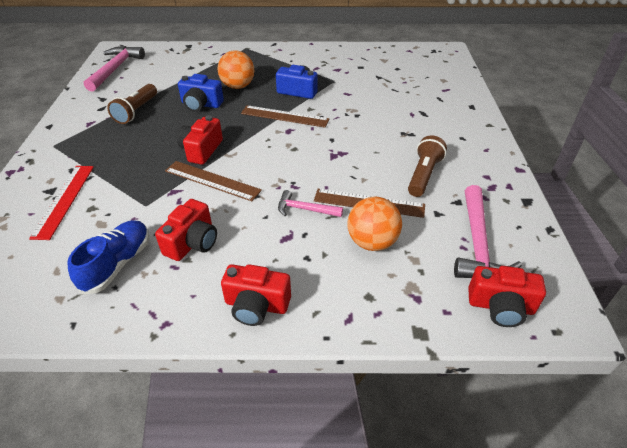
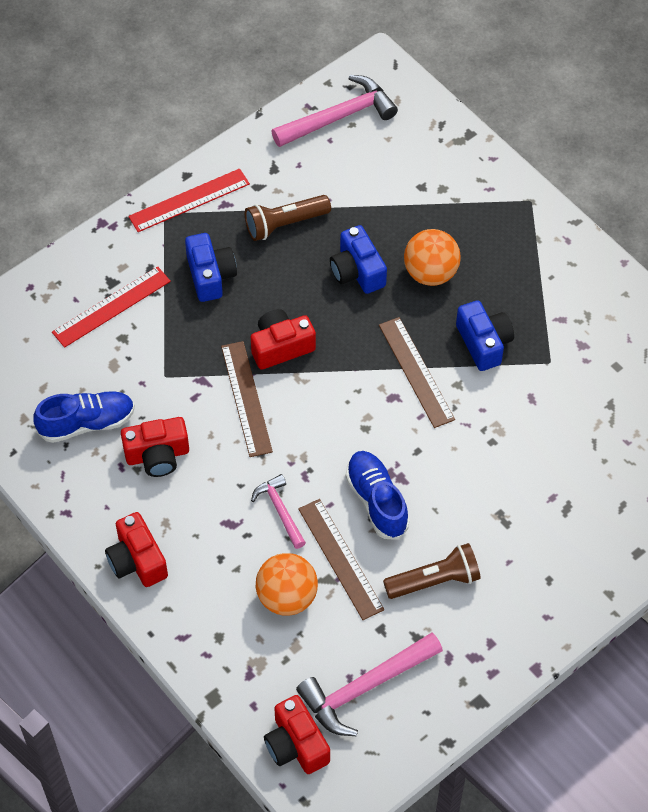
camera: 50 degrees right, 15 degrees up
(63, 133) = (189, 200): none -> red ruler
(118, 150) = (210, 276): none -> blue camera
(345, 168) = (376, 501): none -> blue shoe

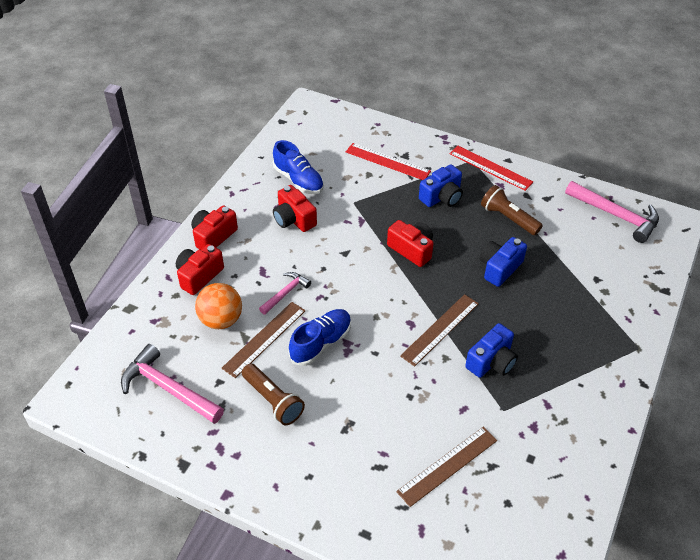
camera: 65 degrees right, 10 degrees down
(246, 398) = (361, 246): brown ruler -> brown ruler (447, 465)
(296, 745) = (109, 364): red camera -> red camera (199, 276)
(430, 273) = (528, 309): orange ball -> none

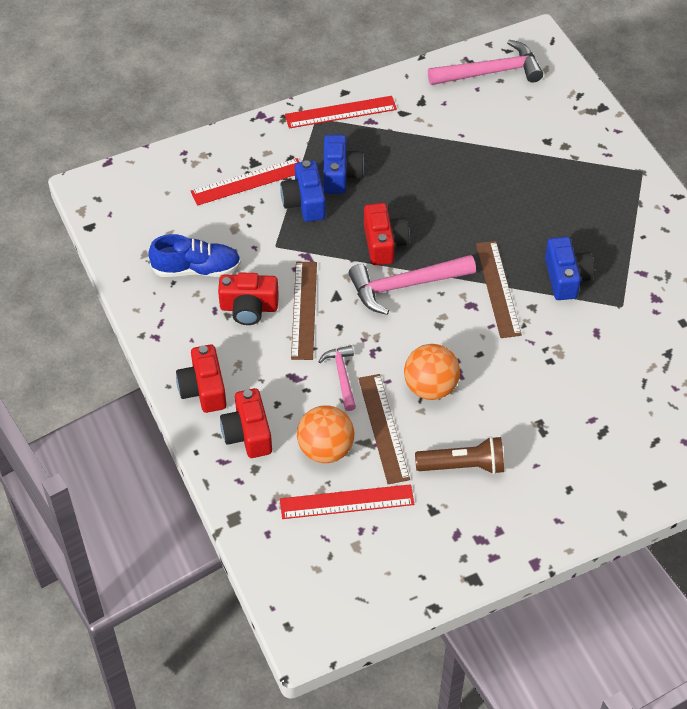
camera: 50 degrees left, 5 degrees up
(168, 388) = (372, 542): pink hammer -> pink hammer (405, 286)
(189, 356) = (347, 502): none -> red ruler
(321, 343) = (430, 387): blue shoe -> orange ball
(412, 249) = (384, 243): red camera -> red camera turned 90 degrees clockwise
(447, 465) = (642, 383): brown ruler -> brown ruler (304, 310)
(499, 268) = (470, 197): blue camera -> blue camera (304, 202)
(508, 218) = (417, 147): brown flashlight -> none

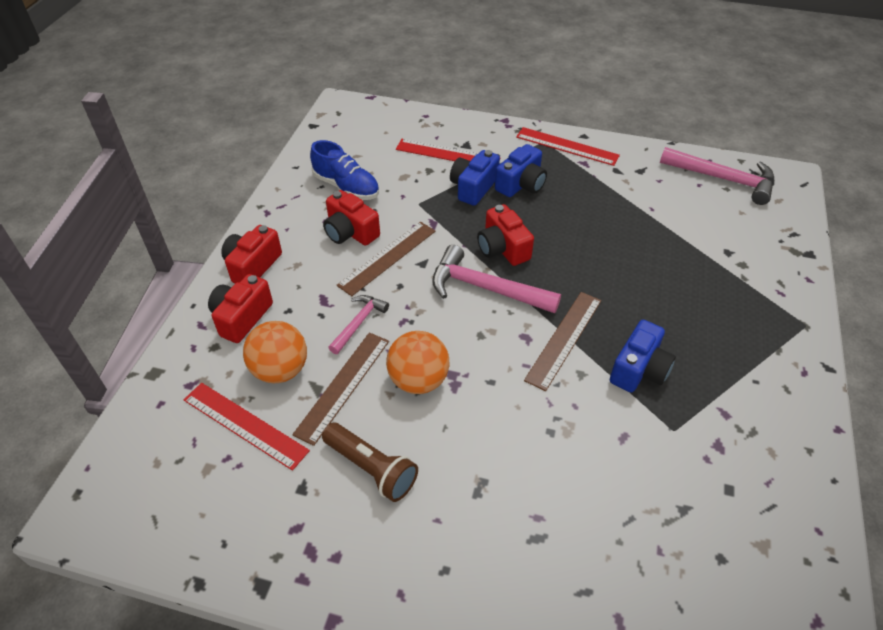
camera: 40 degrees right, 5 degrees down
(384, 243) = (502, 248): red camera -> red camera turned 120 degrees clockwise

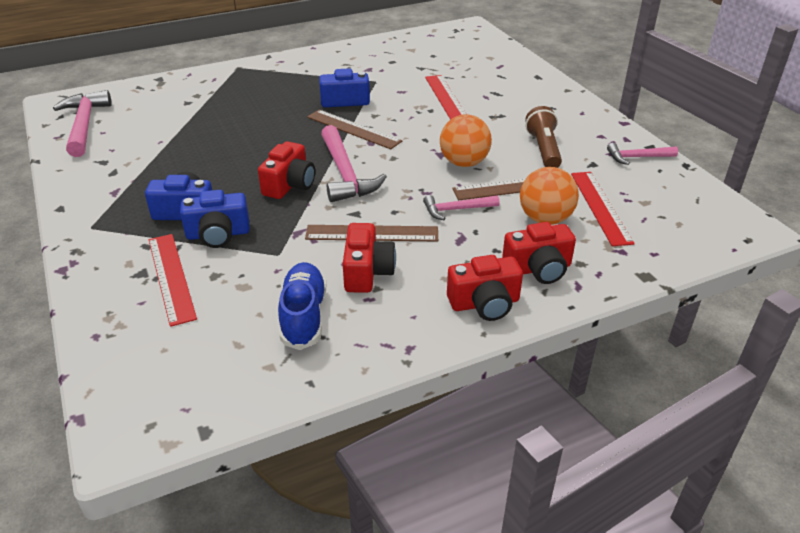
camera: 130 degrees left, 10 degrees down
(264, 546) = (637, 157): none -> pink hammer
(564, 339) = (353, 129): brown ruler -> brown ruler turned 45 degrees clockwise
(567, 146) = (90, 210): red ruler -> red ruler (446, 98)

